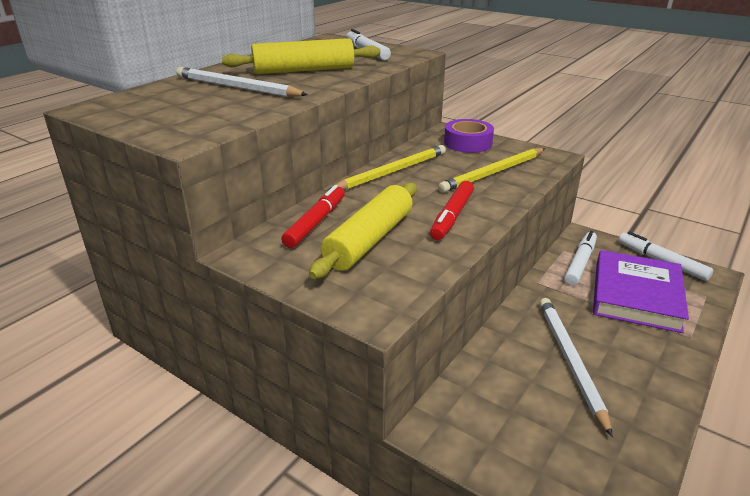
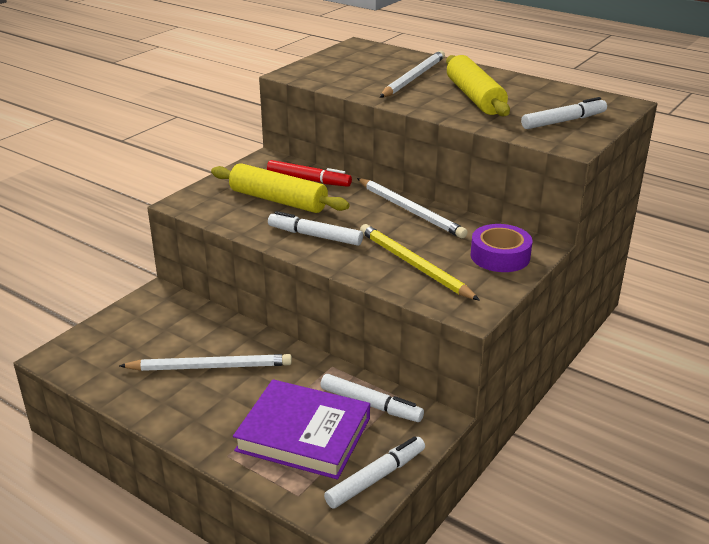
camera: 90 degrees right, 0 degrees up
(392, 172) = (410, 210): yellow pencil -> white pencil
(452, 216) = (315, 236): red marker -> white marker

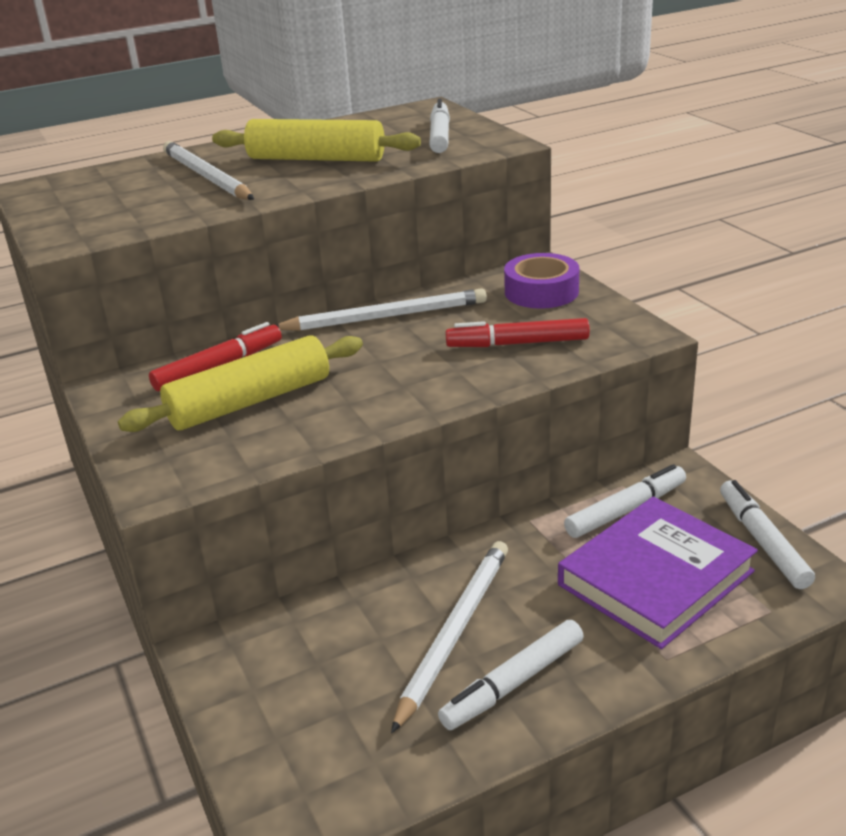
camera: 60 degrees left, 0 degrees up
(315, 236) = (382, 393): white marker -> white marker (513, 683)
(414, 265) = (517, 343): yellow pencil -> red marker

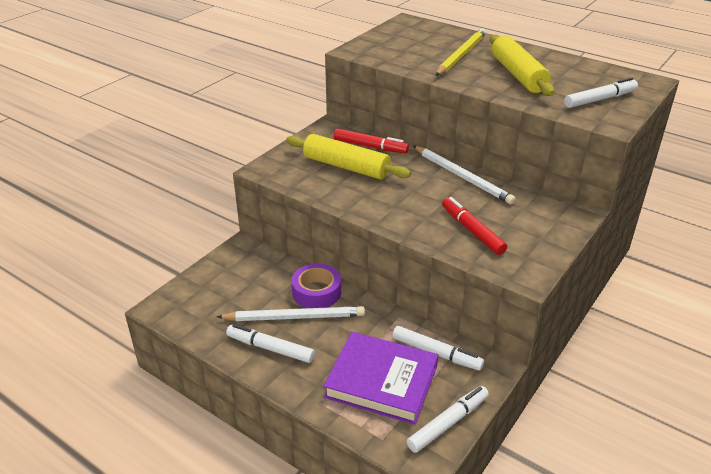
camera: 60 degrees right, 5 degrees up
(206, 177) = (461, 55): white pencil -> yellow pencil
(541, 291) = (546, 222): purple tape -> purple tape (316, 292)

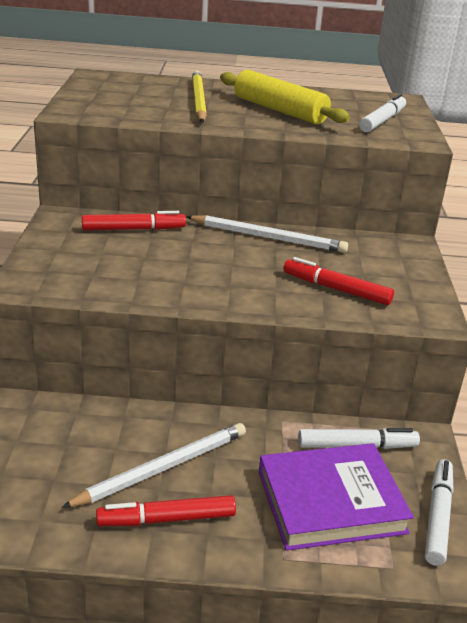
camera: 35 degrees left, 5 degrees down
(270, 348) = (166, 519): white marker -> red marker
(316, 292) = (163, 428): purple tape -> none
(346, 167) = (127, 257): yellow rolling pin -> none

